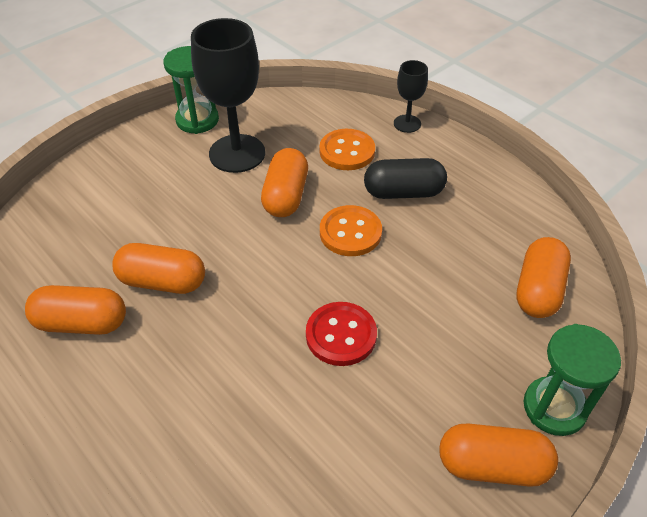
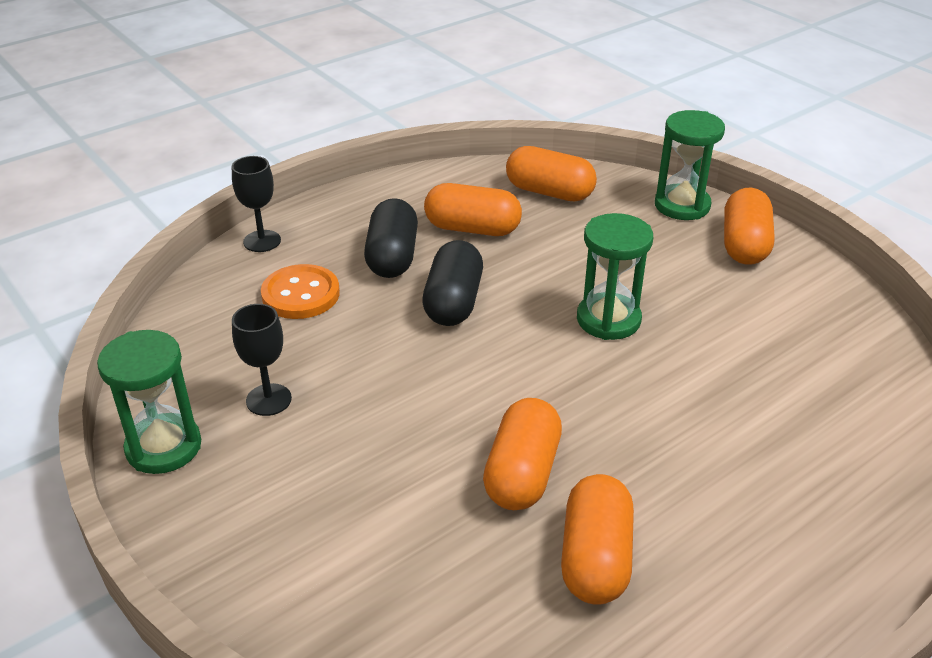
camera: 85 degrees left, 10 degrees down
(237, 153) = (268, 400): black goblet -> black goblet, size x0.51
(286, 196) = (375, 353): orange capsule -> orange capsule (472, 229)
(341, 335) = (608, 320): red button -> green hourglass
(350, 232) = (453, 302): orange button -> black capsule

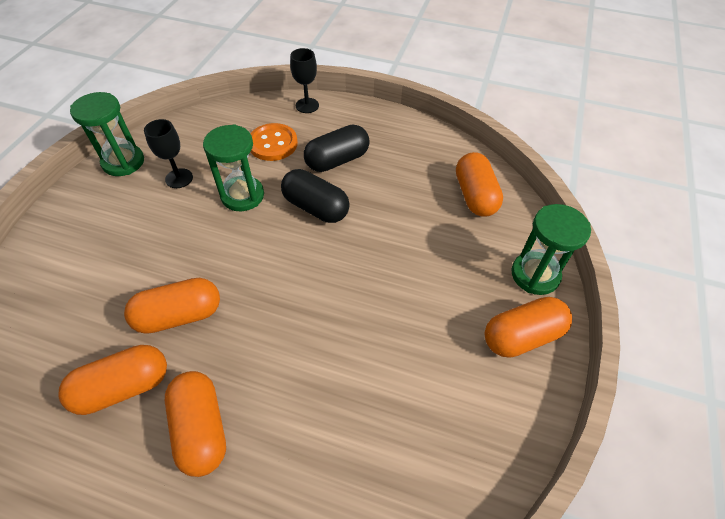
camera: 55 degrees right, 15 degrees up
(453, 302) = (316, 207): black capsule -> black capsule turned 60 degrees clockwise
(472, 229) = (397, 179): orange capsule -> orange capsule (201, 428)
(608, 320) = (358, 292): green hourglass -> green hourglass (242, 195)

